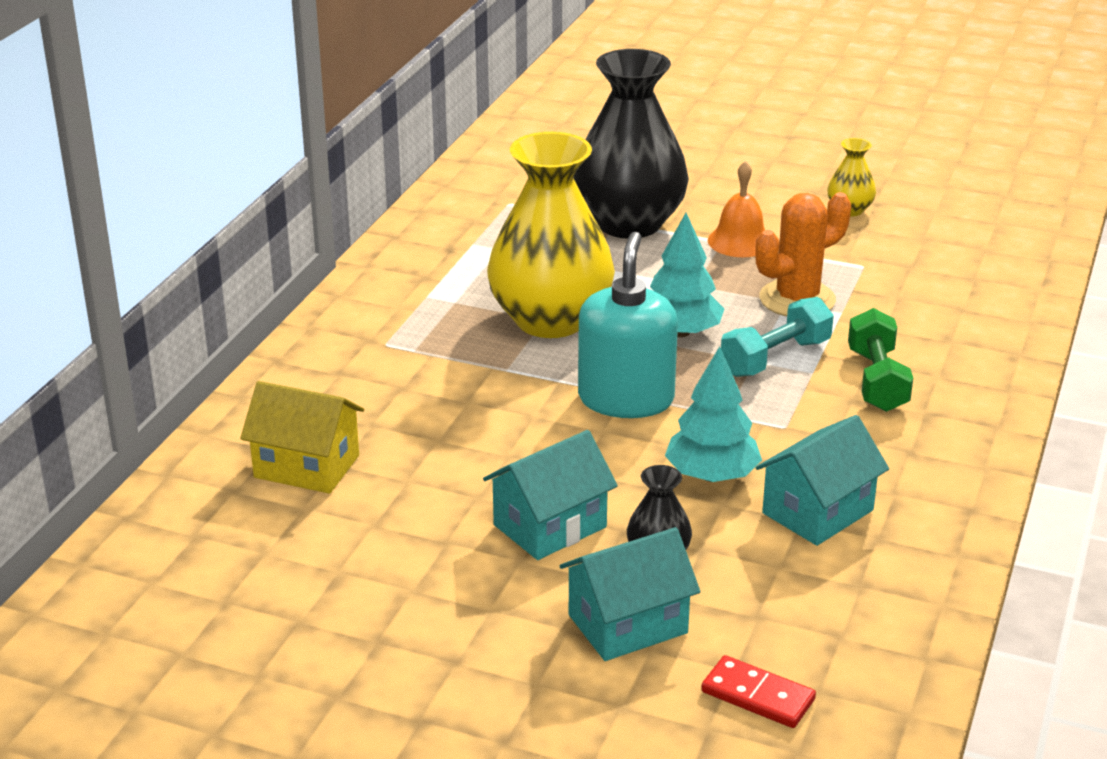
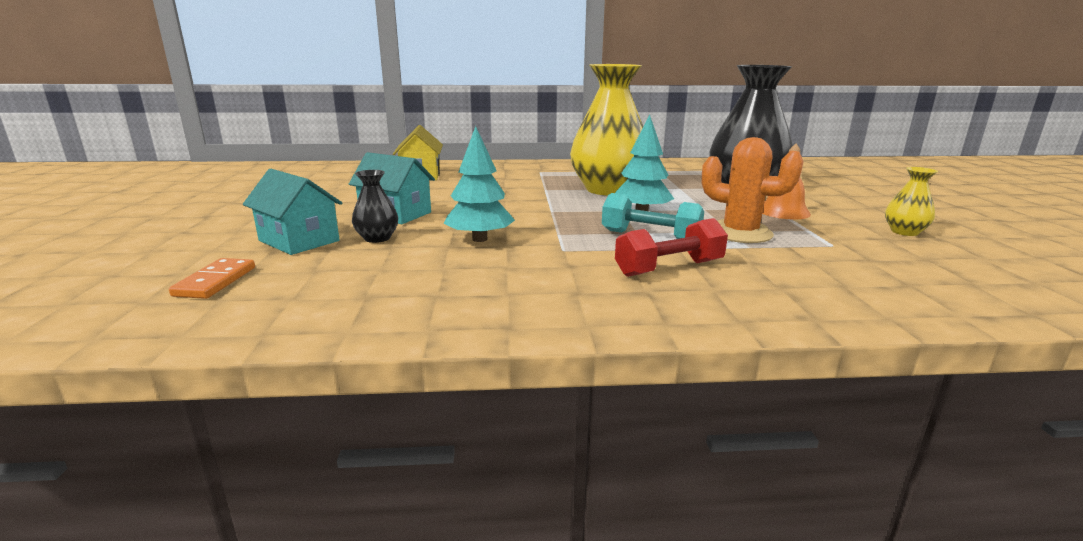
camera: 65 degrees right, 10 degrees down
(626, 399) = (546, 211): turquoise soap dispenser -> none
(758, 696) = (215, 281): red domino -> orange domino
(817, 511) = (459, 271): turquoise house -> none
(877, 380) = (669, 268): green dumbbell -> red dumbbell

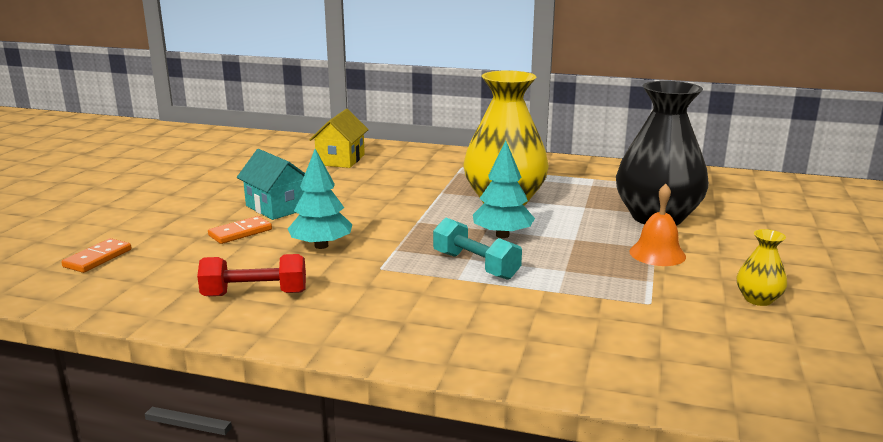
camera: 20 degrees right, 0 degrees up
(299, 241) = (180, 227): turquoise house -> none
(377, 238) = (240, 232): black vase -> orange domino
(669, 268) = (450, 303): red dumbbell -> red dumbbell (255, 294)
(740, 233) = (571, 274): orange cactus -> none

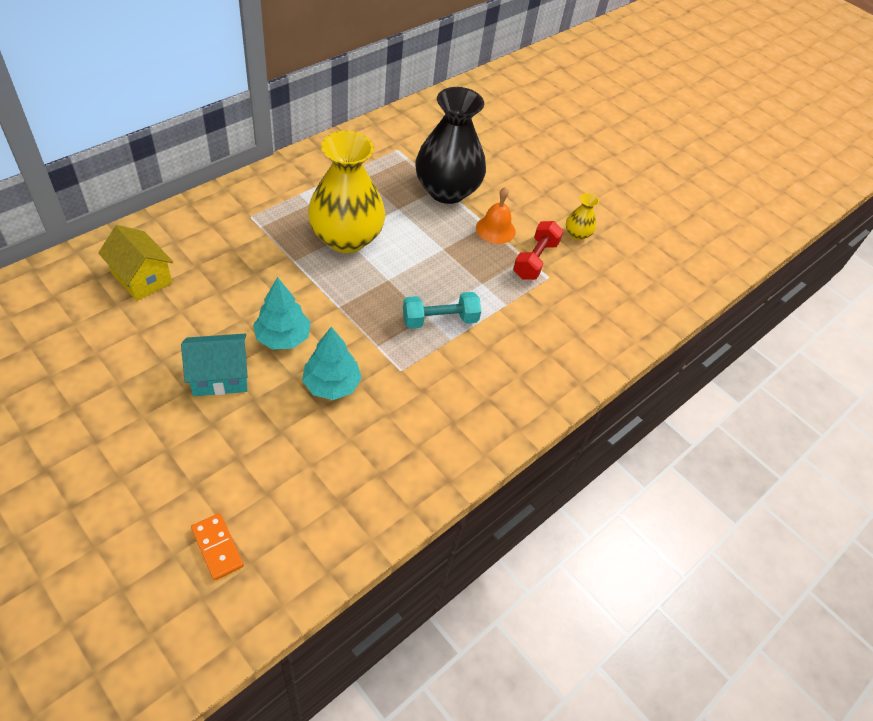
camera: 65 degrees left, 30 degrees up
(240, 232) = (255, 424): orange domino -> none
(255, 294) = (384, 461): red dumbbell -> red dumbbell (535, 260)
(502, 235) = (405, 278): turquoise tree -> turquoise tree (283, 337)

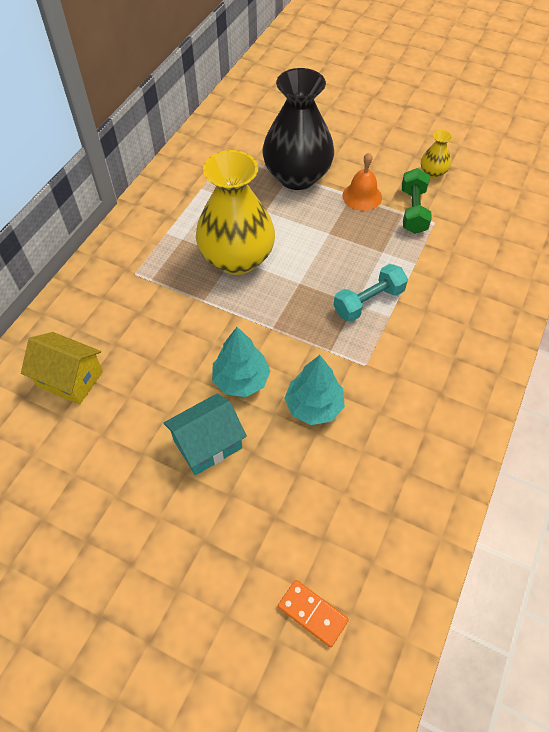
camera: 15 degrees left, 5 degrees up
(535, 260) = (413, 211): red dumbbell -> green dumbbell

